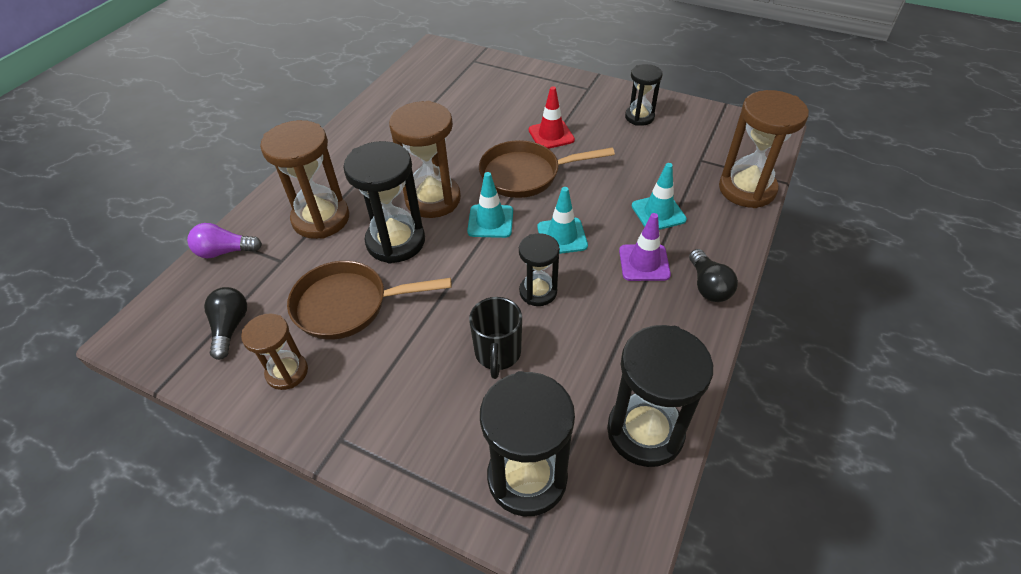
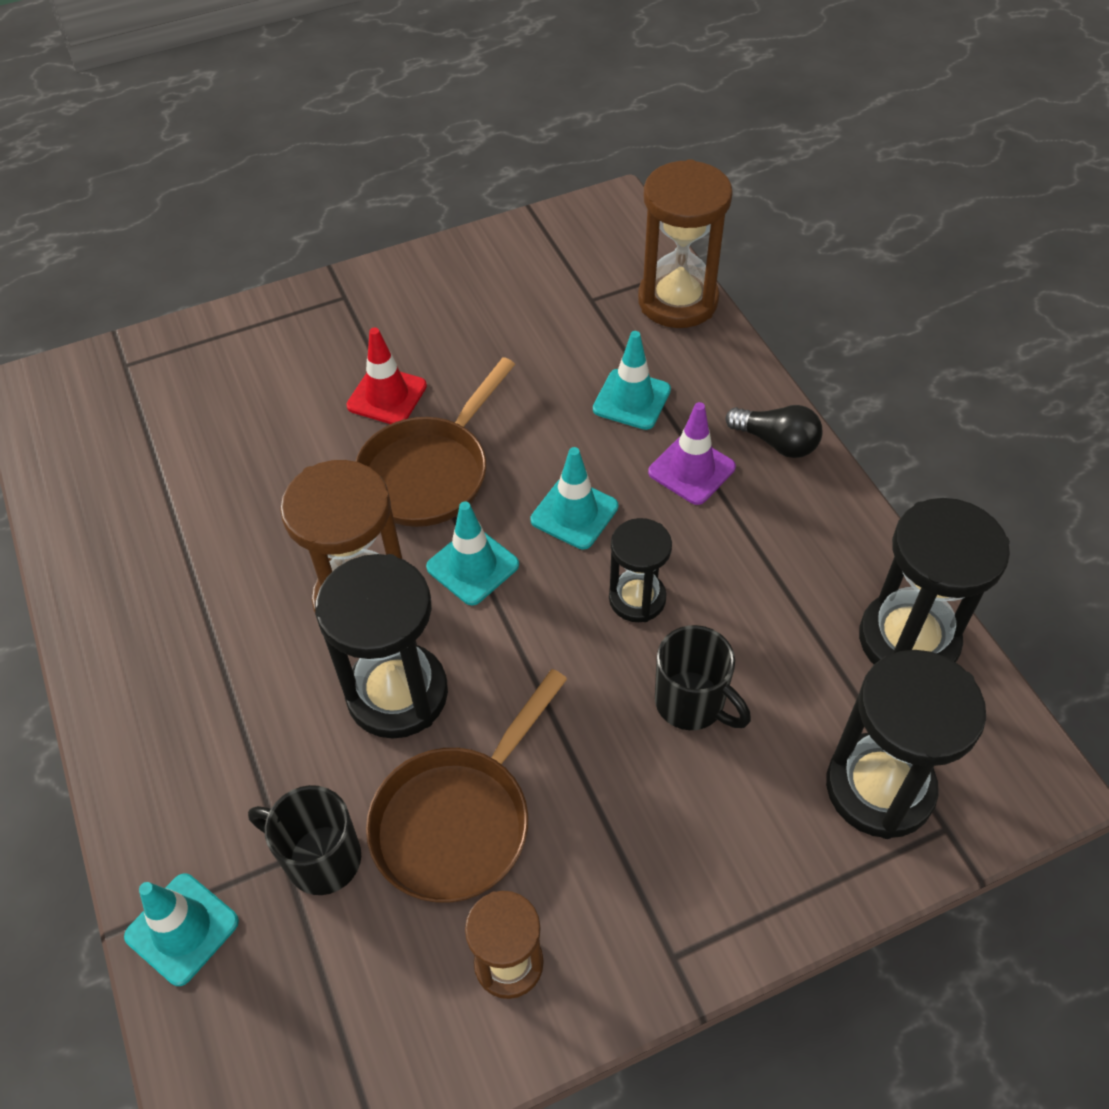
camera: 50 degrees left, 5 degrees up
(225, 251) = (182, 929): purple light bulb -> turquoise traffic cone
(230, 327) = (354, 999): black light bulb -> none
(291, 271) = (320, 858): none -> black mug
(321, 219) = (252, 758): brown hourglass -> none
(639, 117) = (458, 293): black hourglass -> none

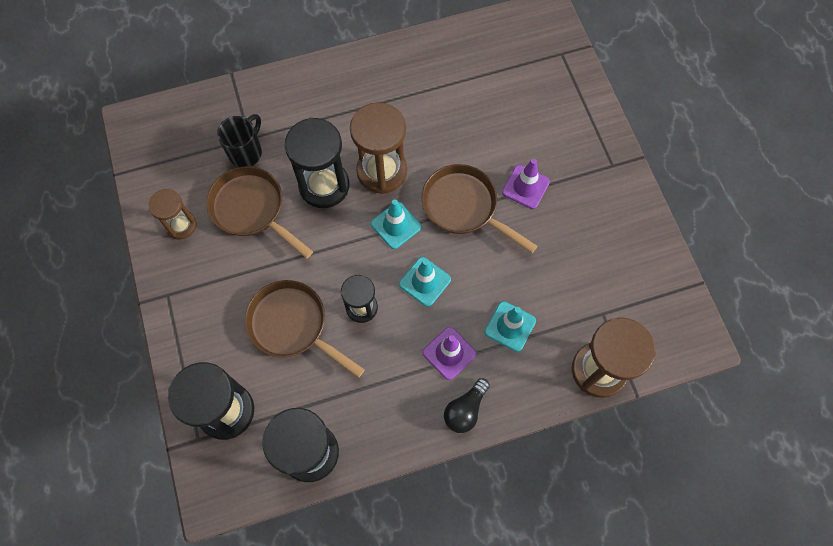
camera: 95 degrees right, 15 degrees up
(182, 929) = (226, 100): turquoise traffic cone -> none
(387, 396) = (525, 187): red traffic cone -> purple traffic cone
(692, 703) = (292, 325): black mug -> brown pan

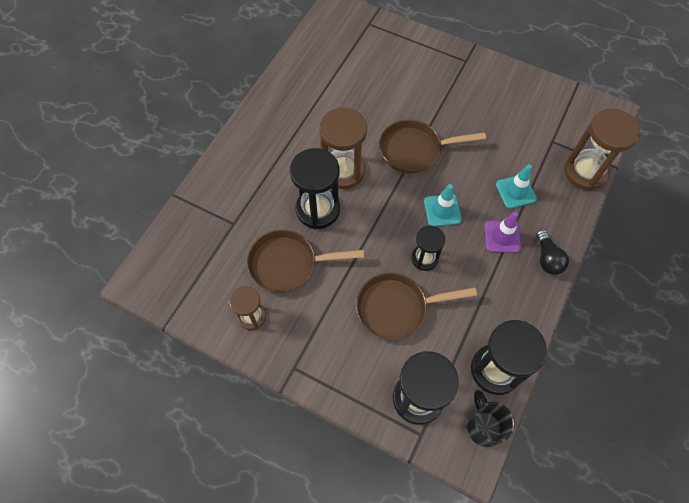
camera: 45 degrees left, 5 degrees down
(246, 152) = (242, 233): black mug -> black mug (483, 426)
(396, 225) = (388, 194): turquoise traffic cone -> none
(525, 187) = (434, 110): purple traffic cone -> none

